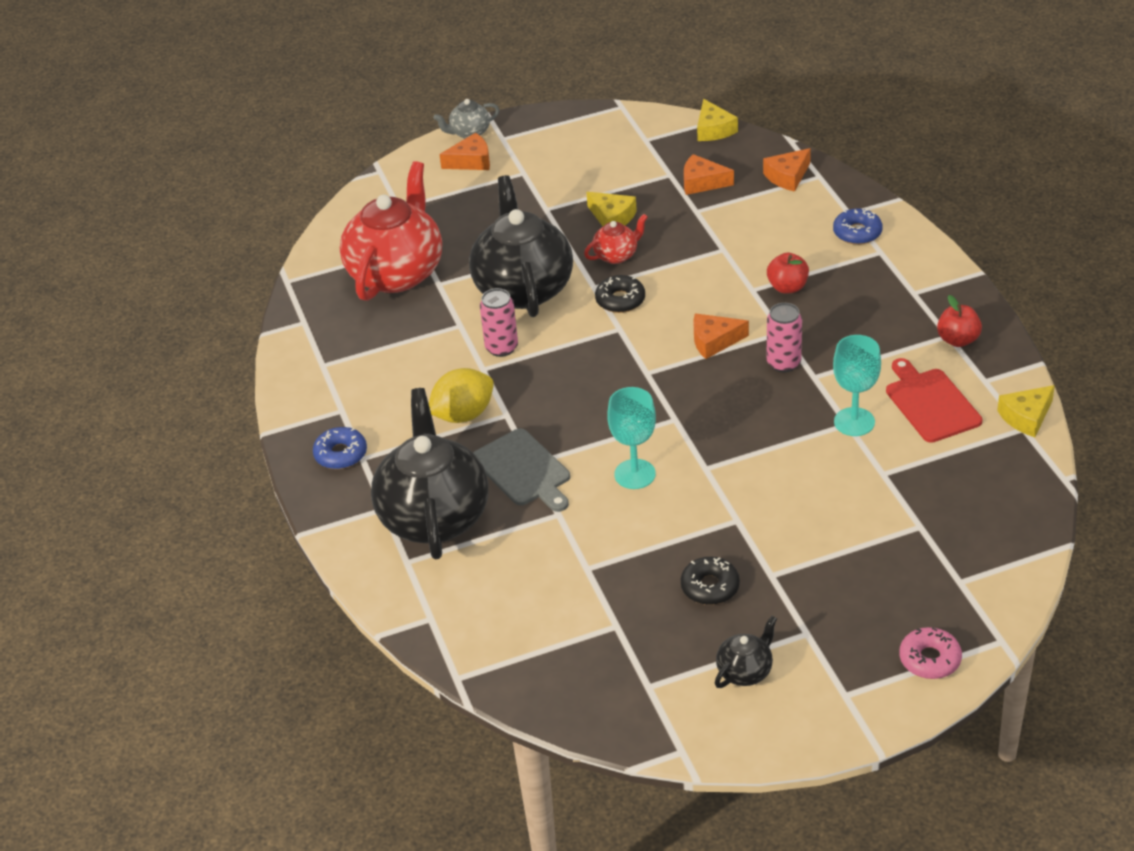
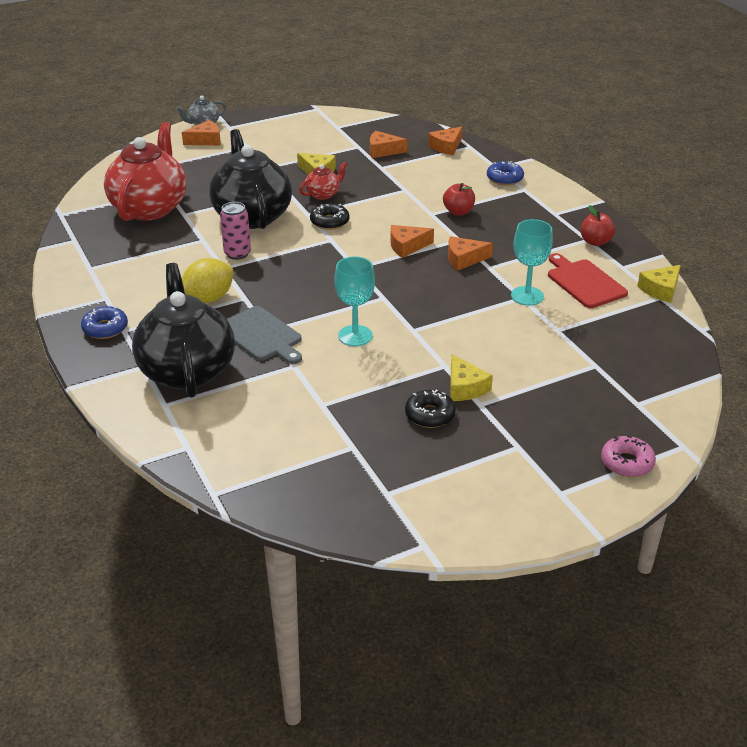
camera: 10 degrees left, 5 degrees down
(713, 129) = (387, 121): yellow cheese -> yellow cheese (465, 387)
(745, 671) = (470, 478): black teapot -> none
(783, 363) = (464, 259): pink can -> orange cheese

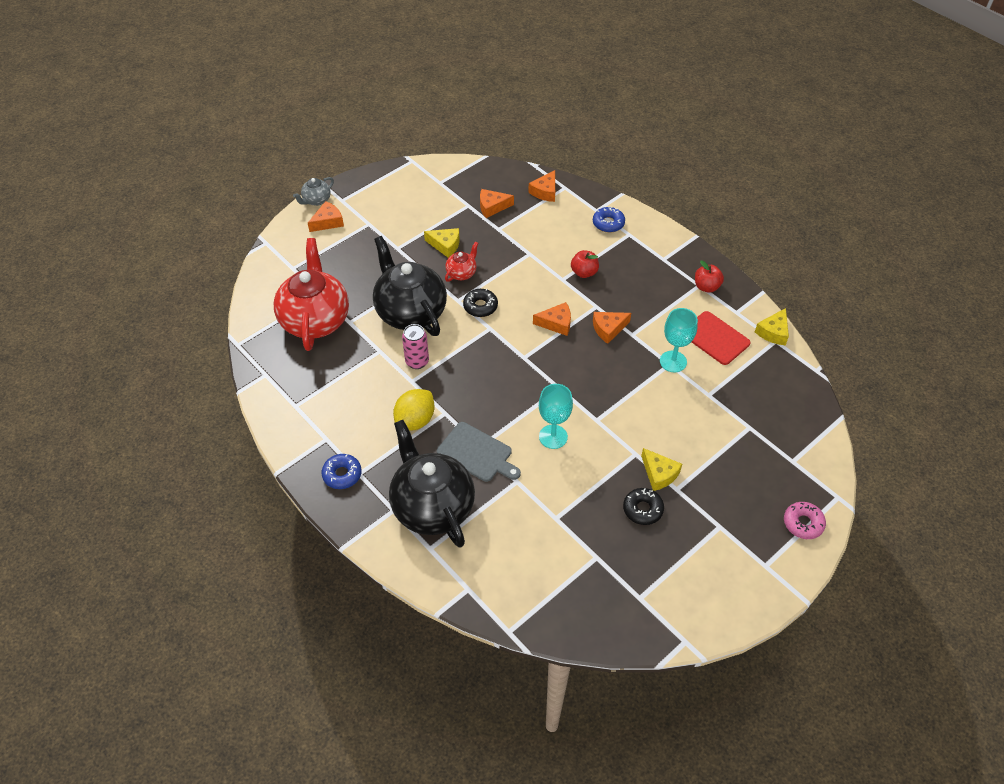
camera: 15 degrees left, 15 degrees up
(407, 246) = (556, 323): orange cheese -> orange cheese turned 150 degrees counterclockwise

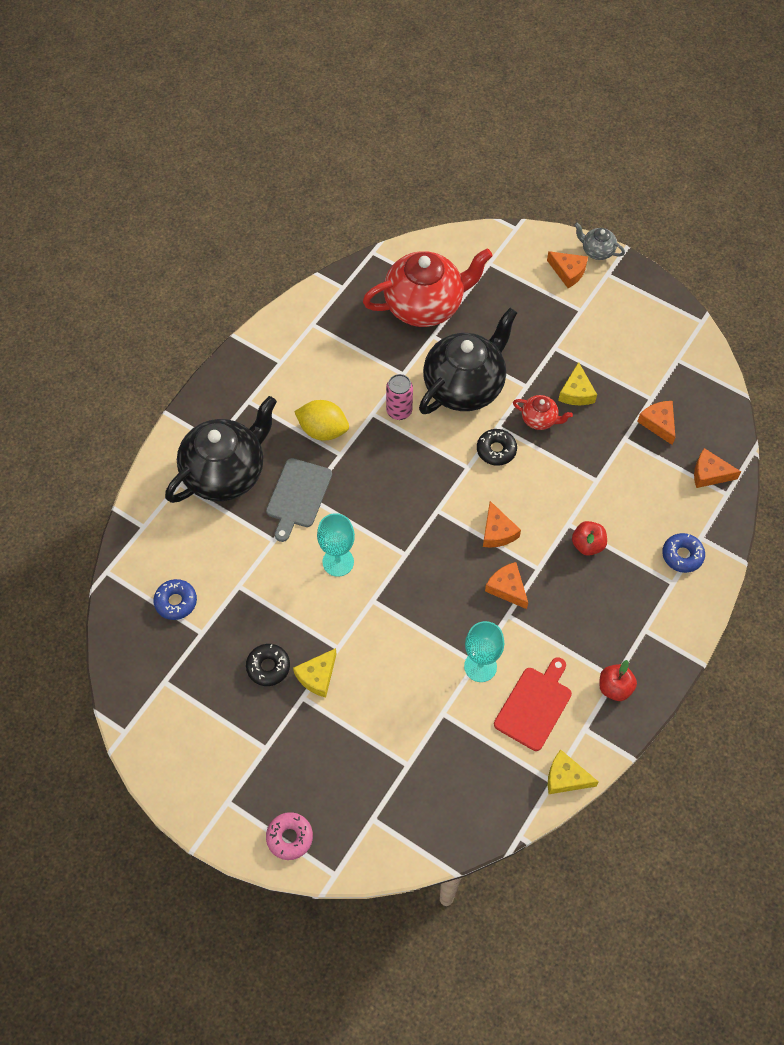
camera: 75 degrees right, 10 degrees up
(342, 474) = (243, 387): blue donut -> blue donut (176, 602)

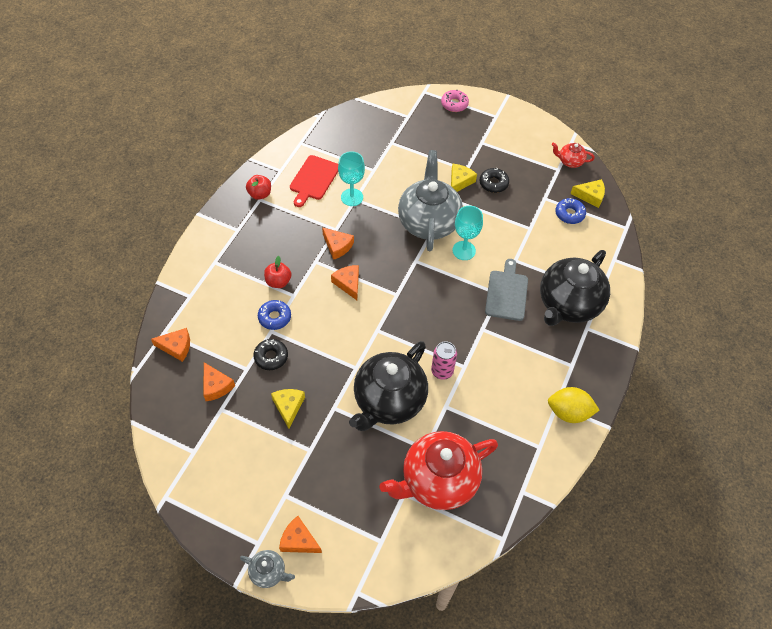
camera: 170 degrees right, 5 degrees down
(323, 430) = (502, 347): yellow lemon -> yellow lemon (569, 412)
(376, 612) = (428, 222): none -> grey teapot
(496, 450) = (355, 346): black donut -> black donut (271, 357)
(539, 419) = (320, 378): red teapot -> red teapot (570, 161)
(565, 777) = (292, 145): yellow cheese -> yellow cheese (590, 196)
(682, 555) = (205, 281): blue donut -> blue donut (274, 317)

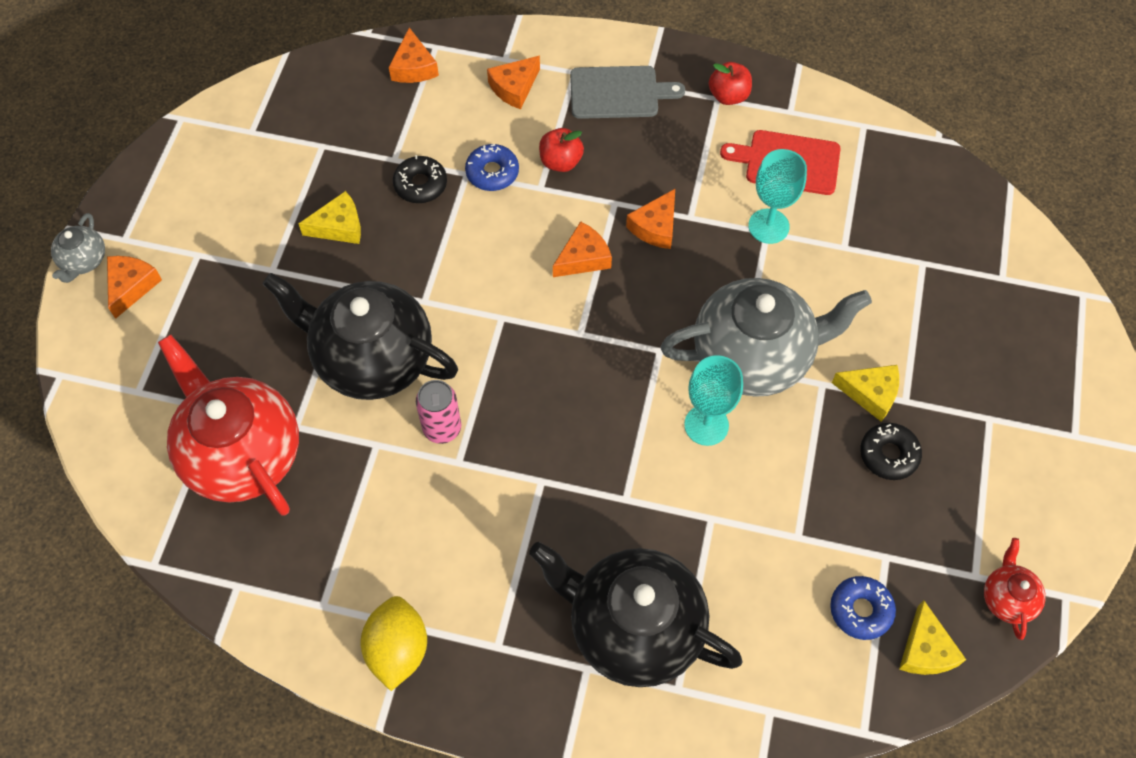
camera: 80 degrees right, 5 degrees up
(216, 386) = (358, 130): orange cheese -> orange cheese (514, 88)
(454, 104) = (1073, 353): pink donut -> none
(507, 293) = (630, 512): grey cutting board -> grey cutting board (618, 93)

